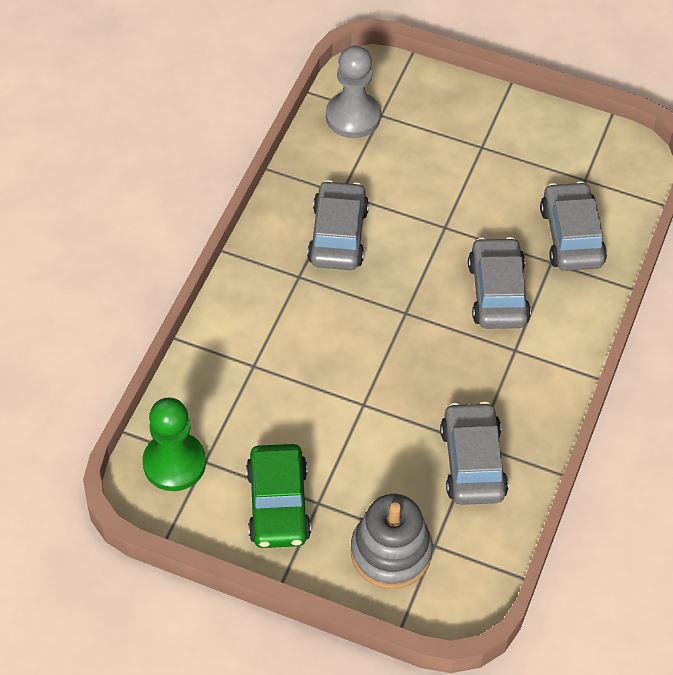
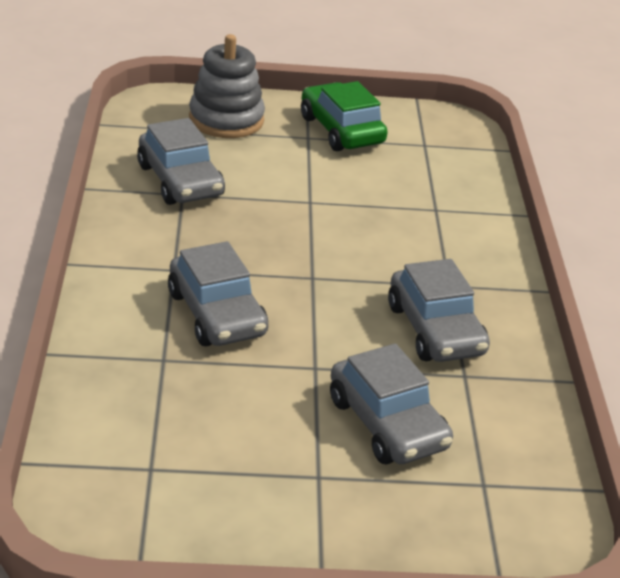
camera: 155 degrees right, 20 degrees down
(174, 463) = (448, 139): green pawn -> none
(353, 117) = (518, 470): grey pawn -> none
(571, 236) = (146, 392): grey car -> grey car (387, 423)

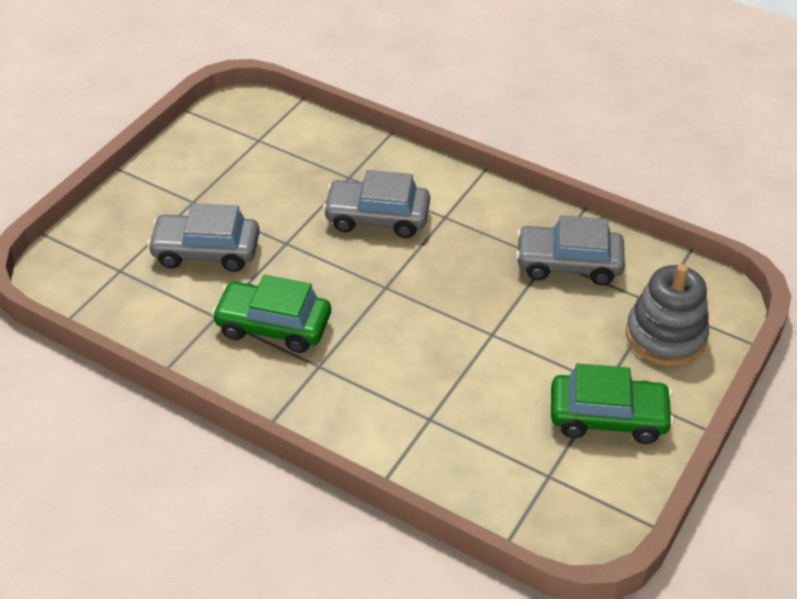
camera: 125 degrees right, 10 degrees up
(435, 330) = (273, 326): grey car -> green car

